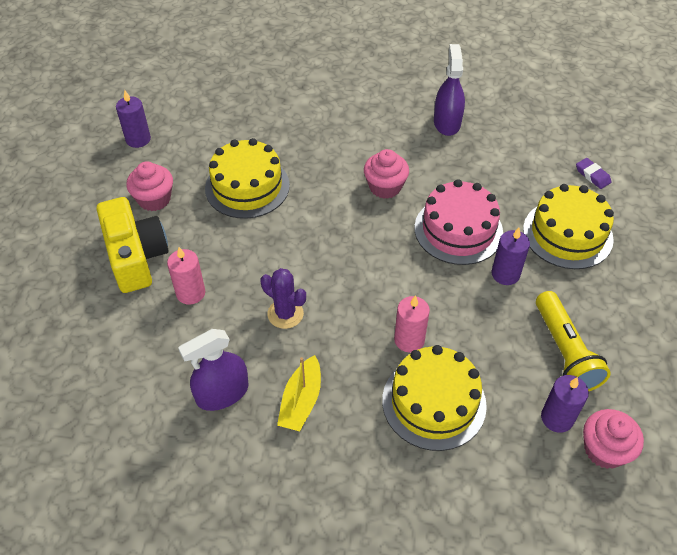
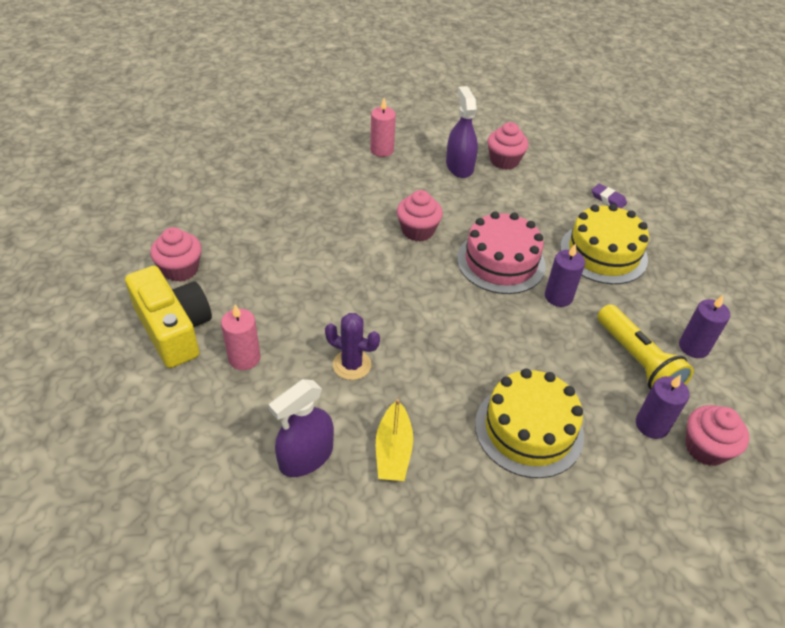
camera: 15 degrees left, 5 degrees down
(138, 139) = (148, 213): purple candle -> purple candle (693, 347)
(247, 187) = (277, 246): yellow cake -> none
(409, 340) = (485, 372): pink candle -> pink candle (382, 150)
(495, 121) = (504, 161): none -> pink cupcake

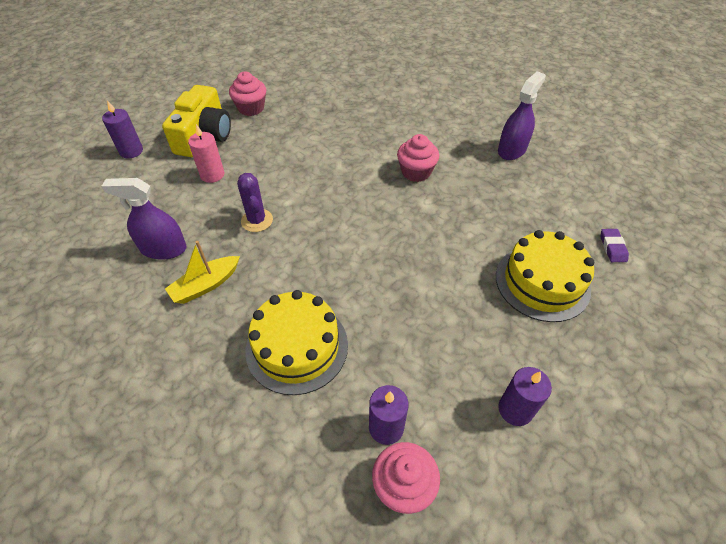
camera: 50 degrees right, 5 degrees up
(382, 150) = (468, 108): pink candle -> none
(501, 262) = (445, 230): pink cake -> none
(504, 161) = (556, 166): pink cupcake -> none
(558, 297) = (453, 284): purple candle -> purple candle (131, 151)
(637, 361) = (447, 376): yellow flashlight -> none

